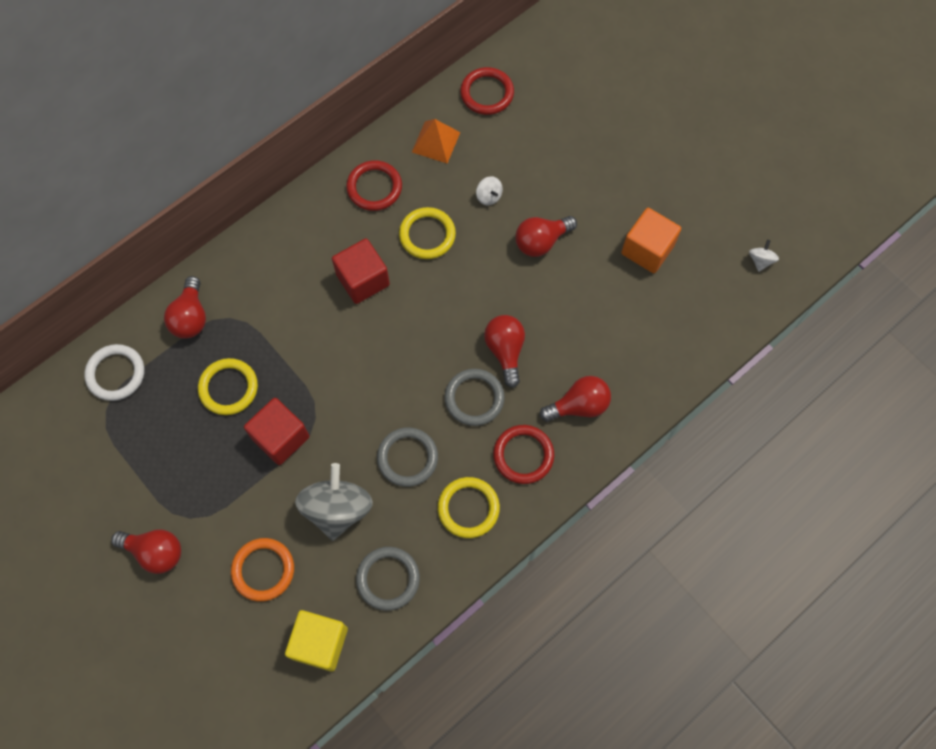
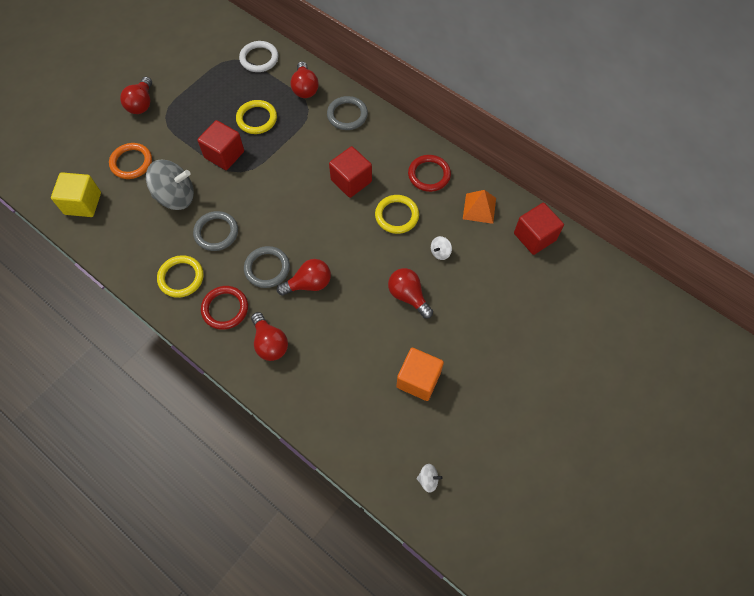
camera: 80 degrees right, 5 degrees down
(191, 317) = (305, 88): red light bulb -> red light bulb turned 90 degrees counterclockwise
(388, 579) = (127, 235): grey ring -> grey ring (347, 115)
(487, 93) = (534, 237): red ring -> red cube

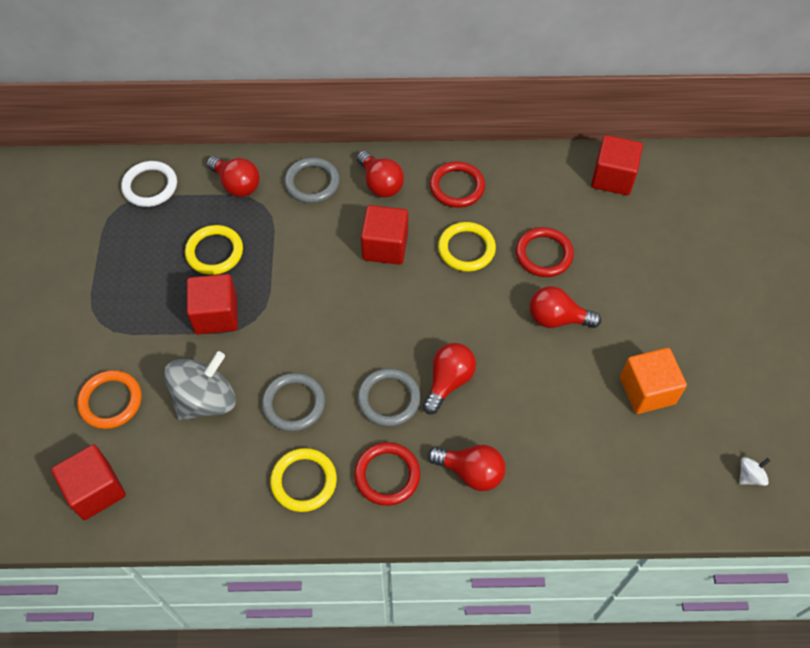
camera: 40 degrees left, 5 degrees down
(83, 203) = (96, 490): yellow cube -> red cube
(141, 104) = (54, 327): red light bulb -> red light bulb (380, 184)
(440, 252) = (544, 254): white spinning top -> red ring
(479, 208) = (537, 186): orange pyramid -> none

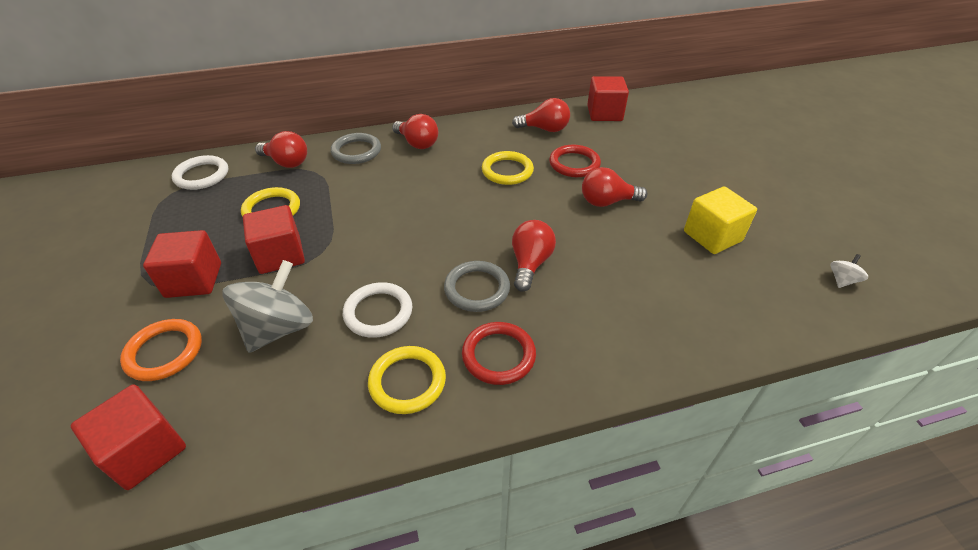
camera: 15 degrees left, 15 degrees down
(294, 404) = (378, 312): grey ring -> white ring
(385, 246) = (435, 180): red cube -> red cube (194, 280)
(457, 187) = (483, 136): red ring -> none
(471, 472) = (584, 333): red light bulb -> red light bulb (544, 129)
(647, 390) = (712, 236): orange cube -> yellow cube

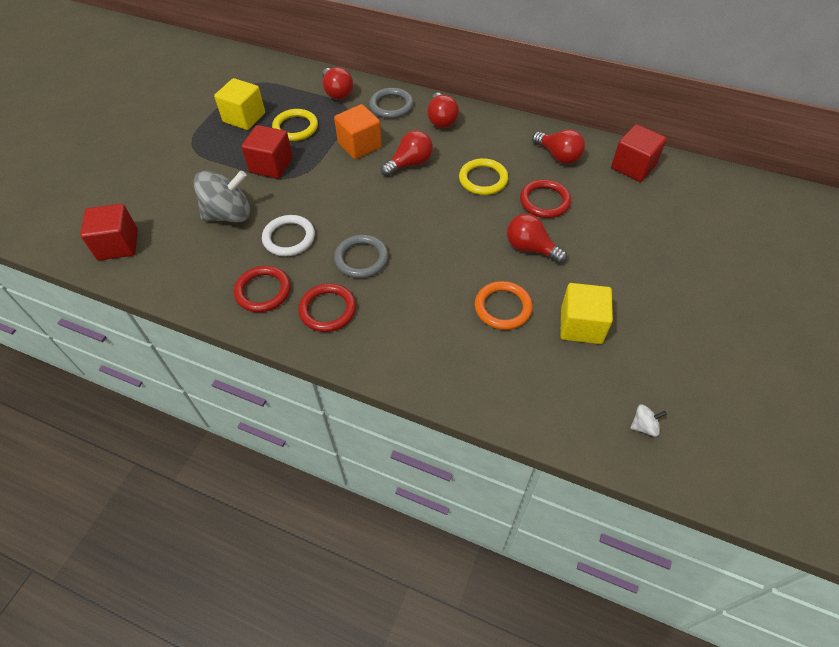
camera: 40 degrees right, 10 degrees up
(164, 352) = (166, 194): orange ring -> orange ring (503, 307)
(194, 280) = (213, 156): red cube -> none
(196, 227) = (244, 117): none -> yellow cube
(202, 175) = (278, 78): white ring -> none
(361, 195) = (360, 145): none -> orange cube
(407, 382) = (263, 291): yellow ring -> red ring
(530, 264) = (415, 262): red light bulb -> red light bulb (410, 163)

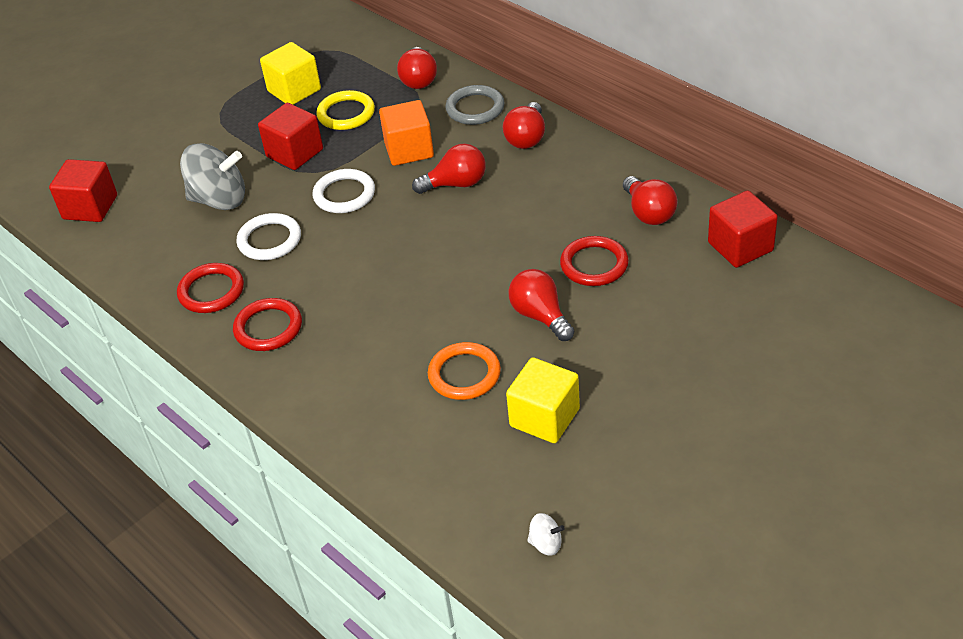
camera: 25 degrees right, 10 degrees down
(329, 189) = (344, 194): none -> white ring
(361, 259) = (336, 281): grey ring -> none
(483, 179) = (533, 221): yellow ring -> none

